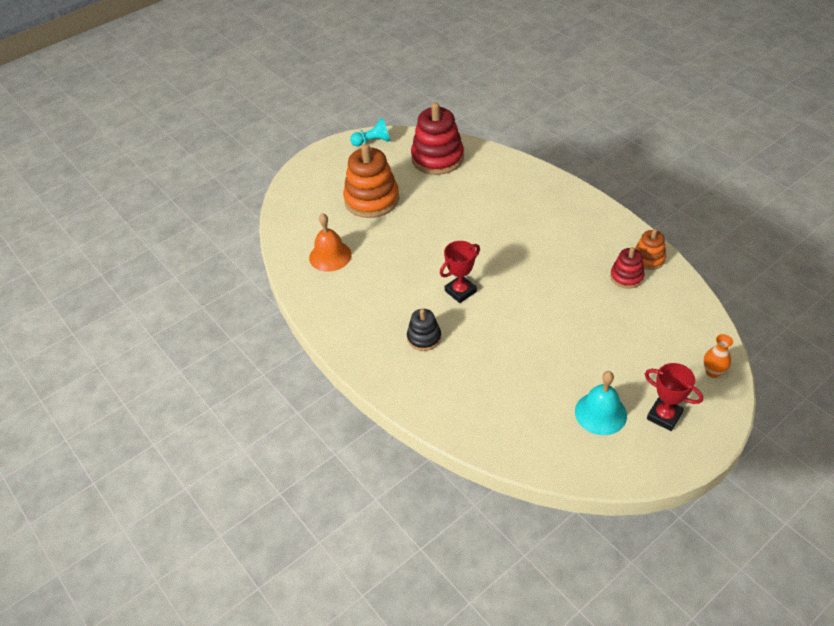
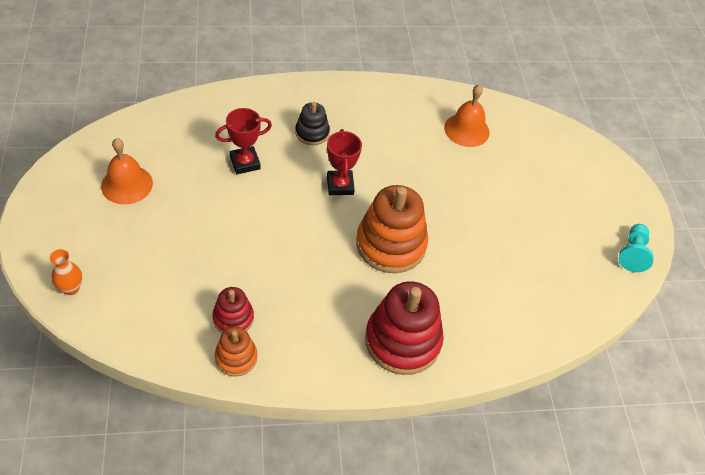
camera: 115 degrees right, 5 degrees up
(371, 200) = (526, 198): orange stacking toy -> orange stacking toy (391, 244)
(437, 158) = (557, 291): red stacking toy -> red stacking toy (402, 341)
(600, 413) = (127, 184): turquoise bell -> orange bell
(664, 416) = (78, 220): red trophy -> red trophy (245, 163)

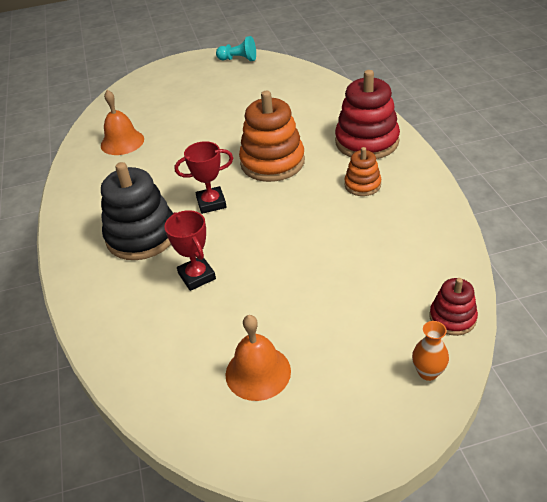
camera: 90 degrees left, 10 degrees down
(233, 318) = (396, 236): red stacking toy -> red stacking toy (452, 318)
(236, 357) = (435, 224): orange stacking toy -> orange stacking toy (362, 185)
(312, 133) = (141, 236): black stacking toy -> black stacking toy, size x1.88

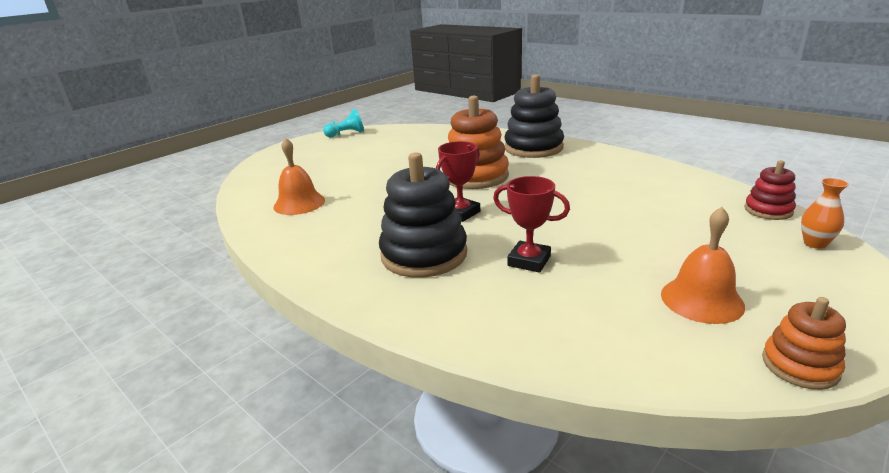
camera: 35 degrees left, 15 degrees down
(362, 185) = (571, 168): orange stacking toy -> orange stacking toy (800, 366)
(366, 142) = (533, 148): red stacking toy -> black stacking toy

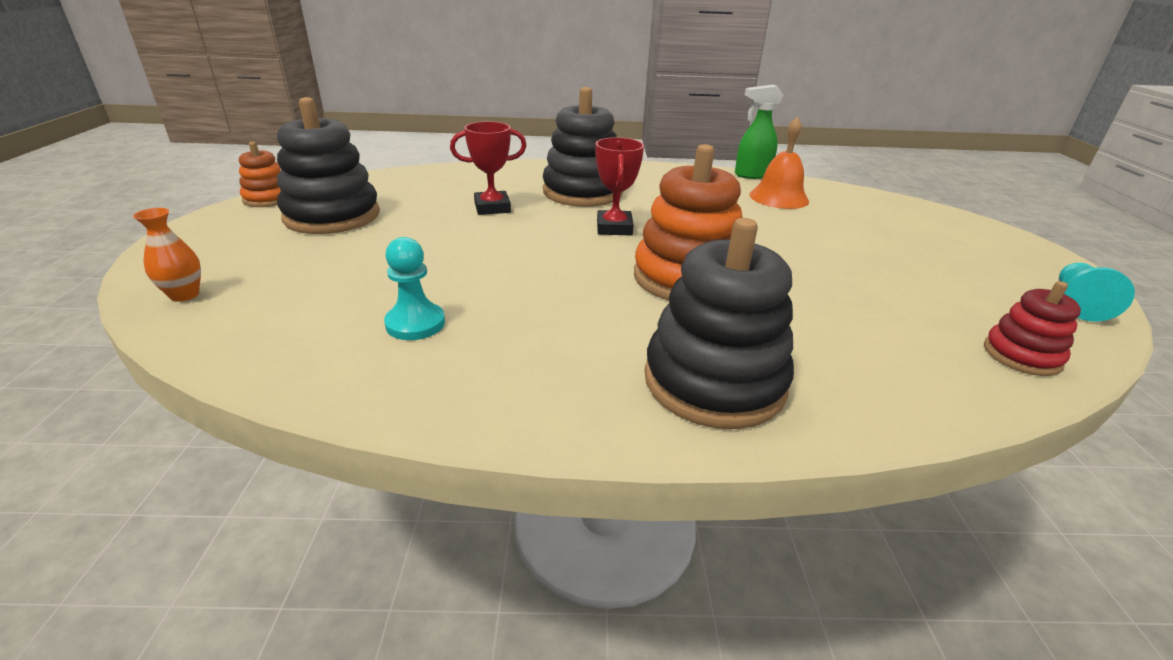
camera: 135 degrees right, 5 degrees up
(251, 228) = (751, 175): none -> green spray bottle
(647, 191) = (415, 323): none -> turquoise pawn
(701, 299) = (332, 216): orange bell -> black stacking toy
(768, 210) = (219, 336): red stacking toy -> red stacking toy (1021, 355)

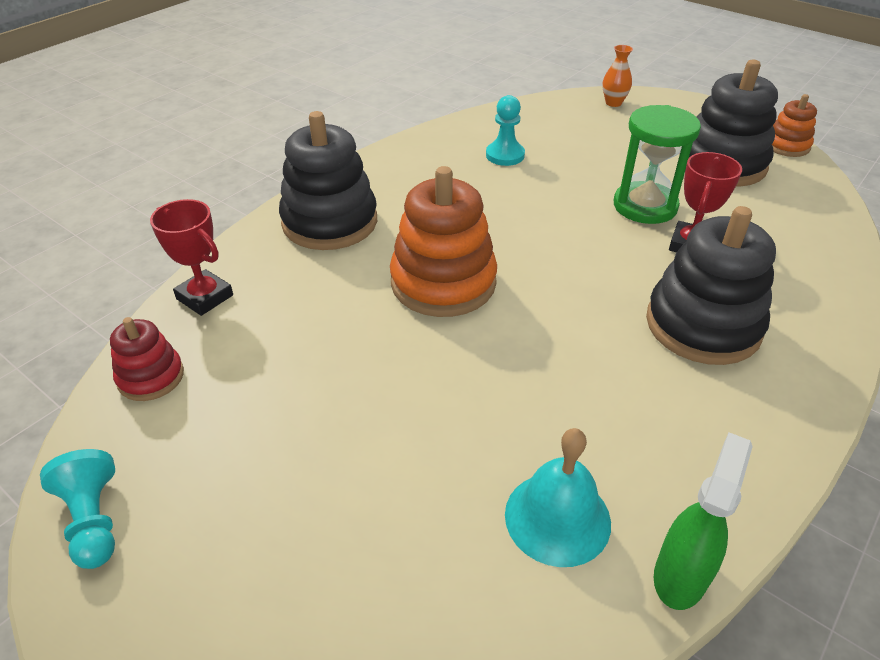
camera: 130 degrees right, 10 degrees up
(451, 231) = (645, 206): none -> green hourglass
(614, 228) = (578, 296): red trophy -> red trophy (205, 297)
(779, 197) = (557, 518): orange bell -> turquoise bell

